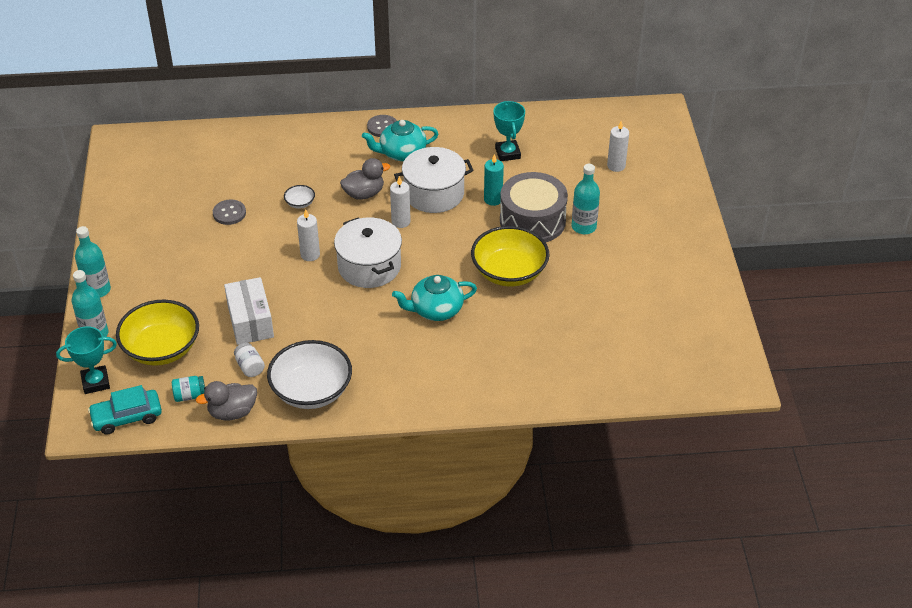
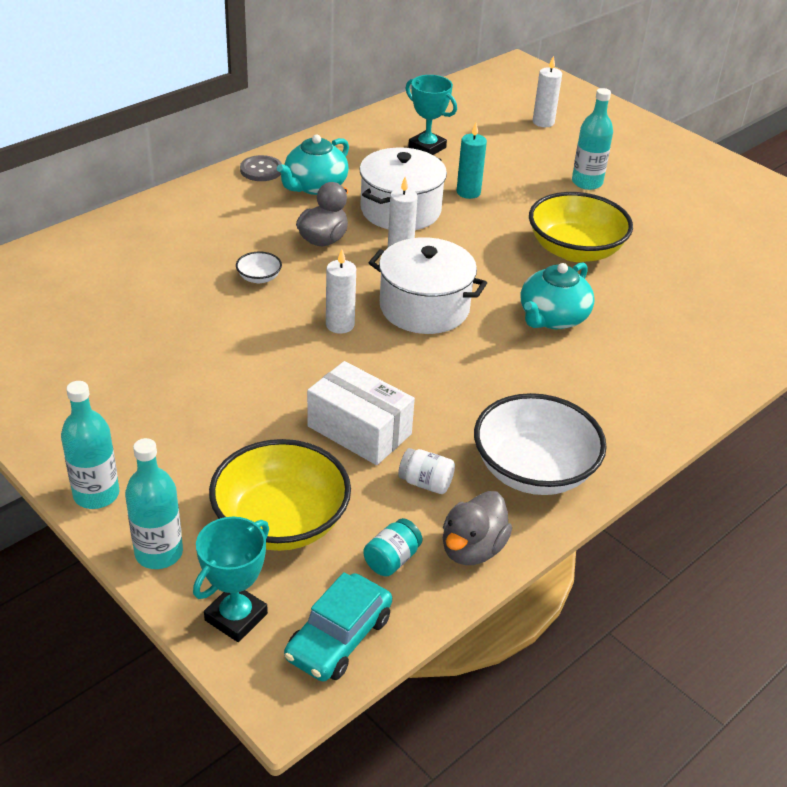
camera: 40 degrees left, 5 degrees down
(229, 213) = (180, 323): grey button -> none
(532, 221) = (532, 196): grey drum -> none

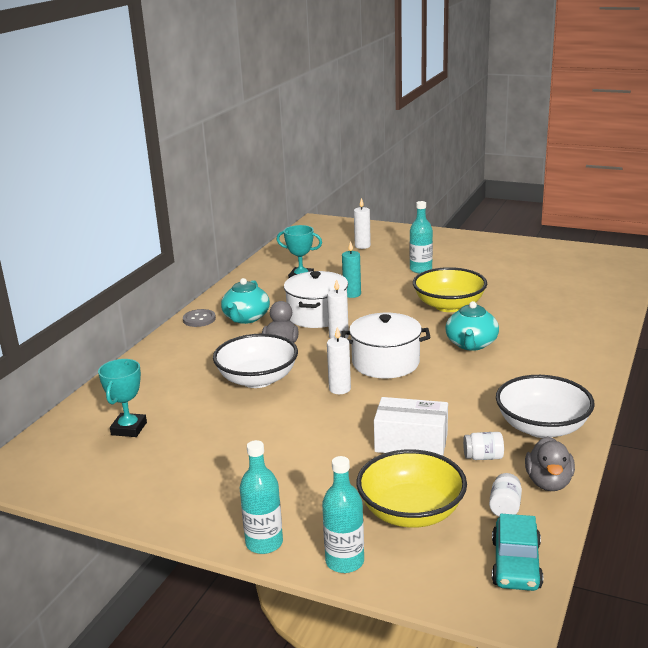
camera: 20 degrees left, 15 degrees down
(236, 617) = (436, 579): turquoise trophy -> turquoise trophy (129, 429)
(259, 278) = (257, 379): white bowl -> white bowl, size x2.37
(392, 559) = (505, 507): turquoise jar -> white jar

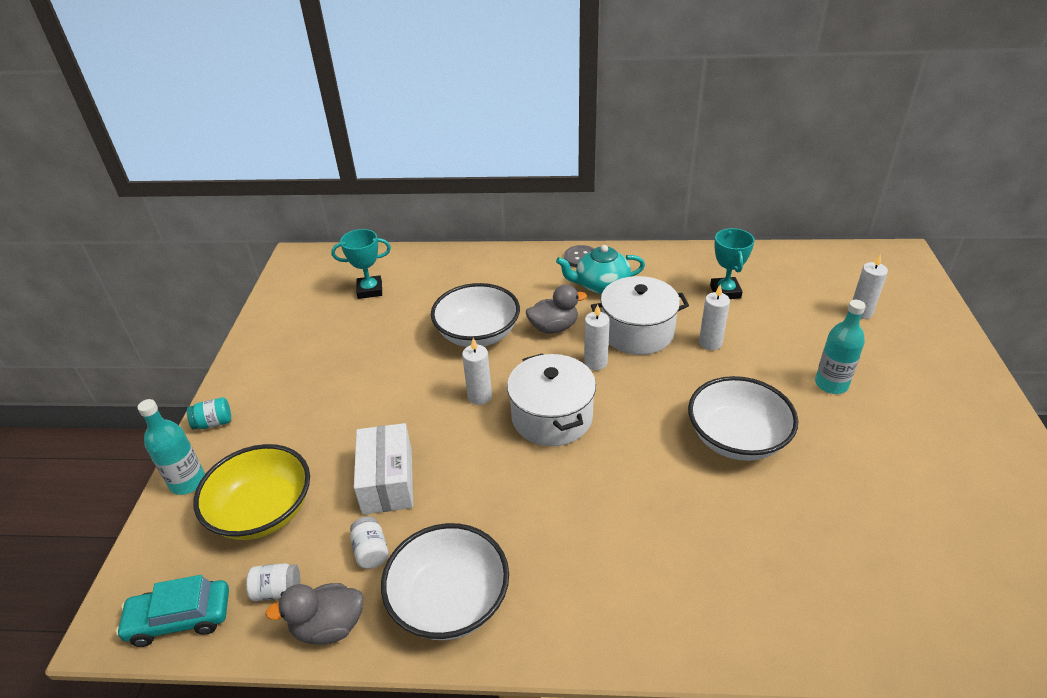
camera: 70 degrees right, 15 degrees up
(264, 543) = (213, 423): turquoise bottle -> turquoise jar
(352, 294) = (710, 343): turquoise candle -> white candle
(449, 306) = (737, 438): yellow bowl -> white bowl
(471, 344) = (637, 485): turquoise teapot -> none

